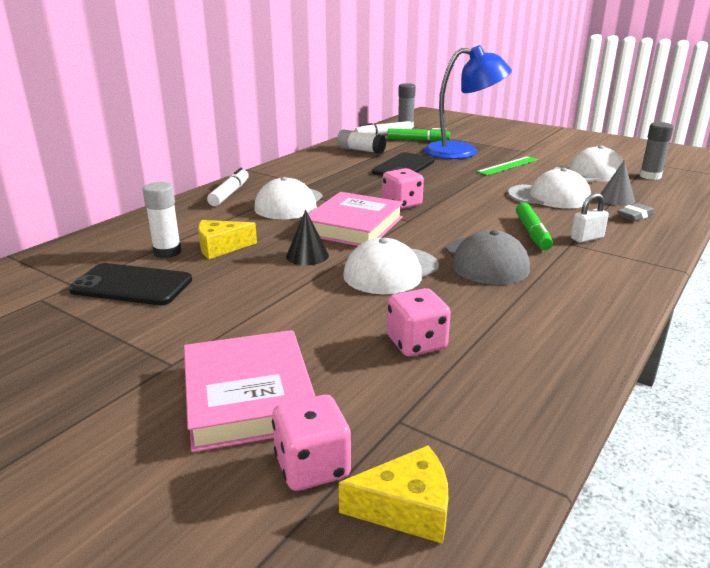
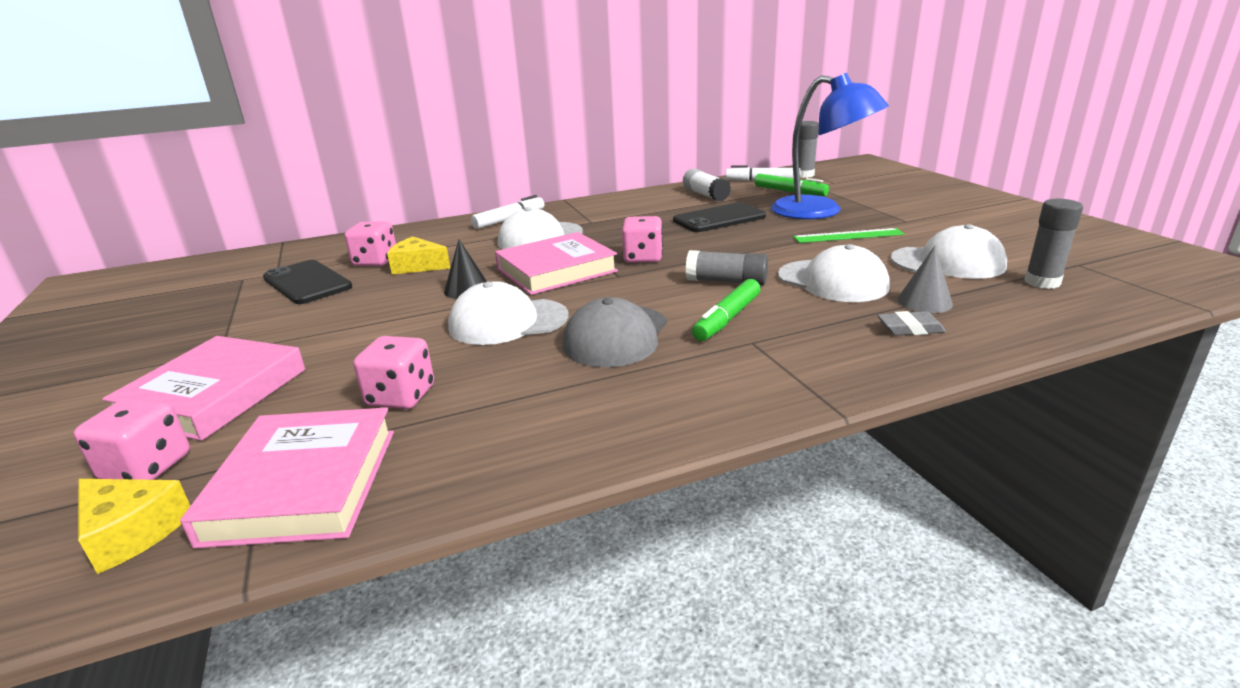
camera: 35 degrees right, 0 degrees up
(167, 252) = (375, 261): white glue stick -> pink dice
(468, 422) = (304, 484): none -> pink book
(488, 209) = (726, 282): none -> grey glue stick
(587, 238) = (785, 340): white padlock -> none

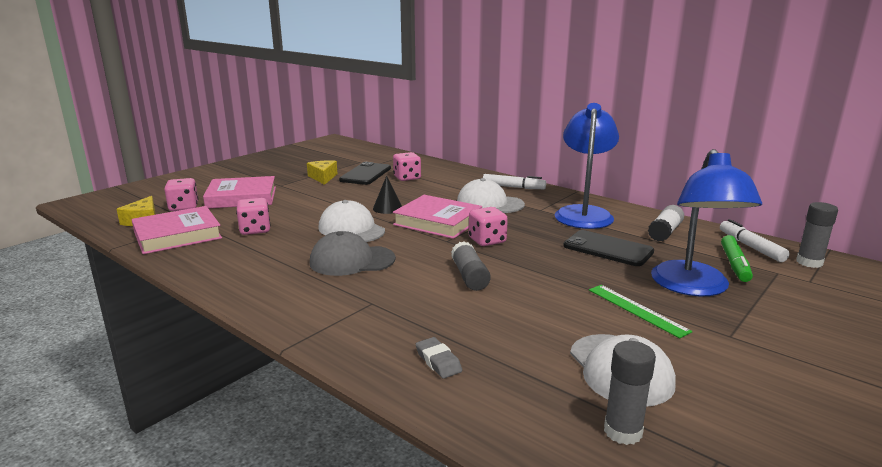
camera: 60 degrees right, 5 degrees down
(418, 266) = (410, 188): yellow cheese -> yellow cheese (323, 177)
(626, 209) = (584, 213): none -> blue lamp
(727, 319) = (403, 288): green marker -> none
(832, 281) = (510, 317): white cap -> none
(924, 302) = (503, 364): grey cone -> none

